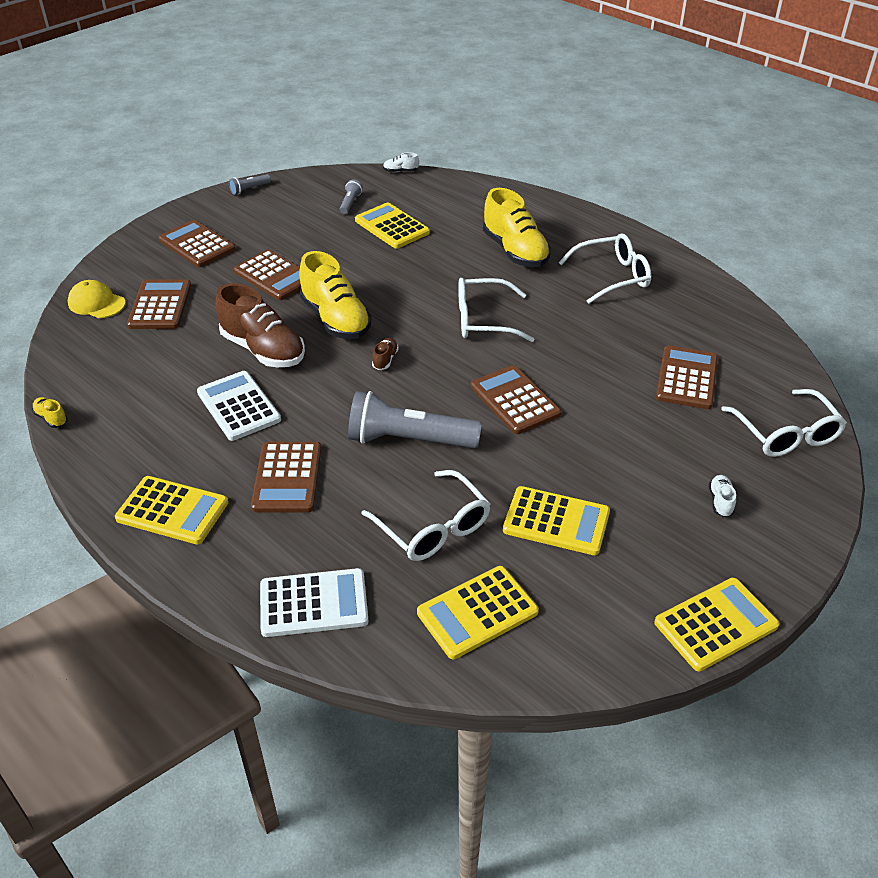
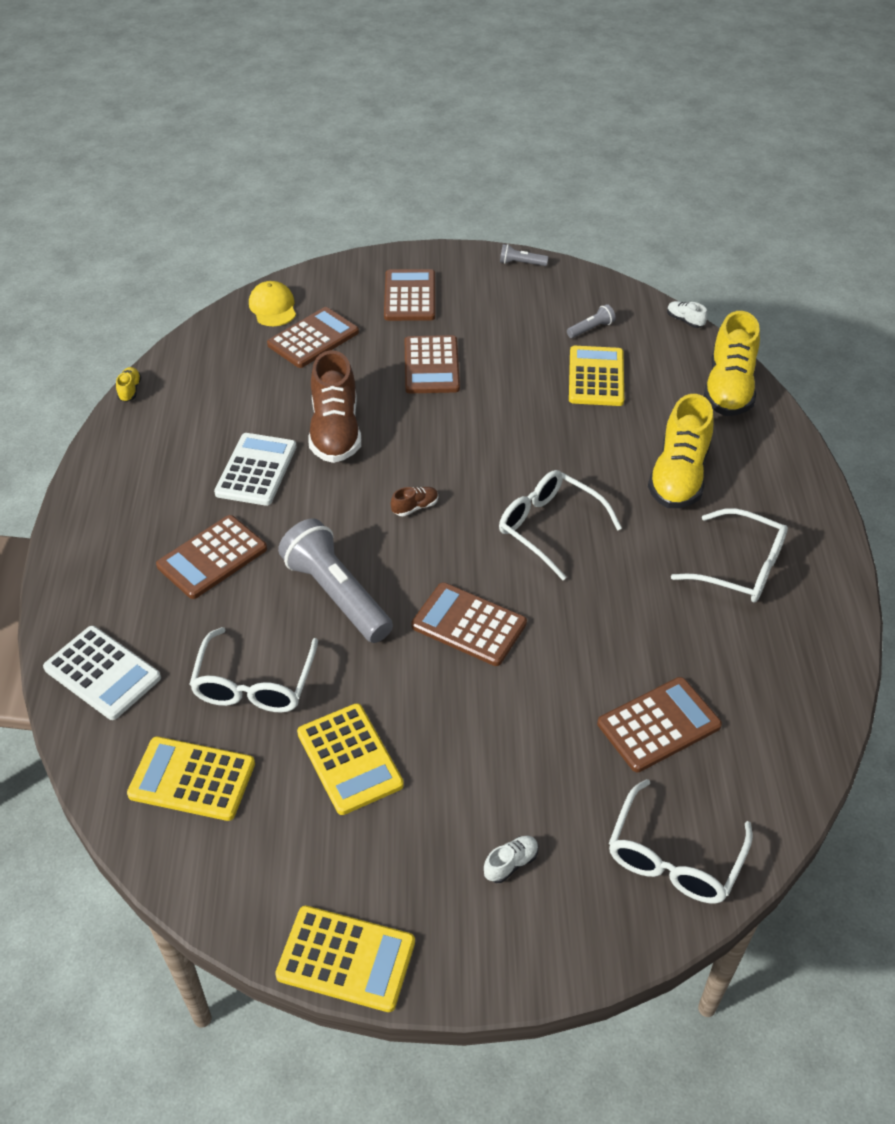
camera: 45 degrees right, 5 degrees up
(172, 511) = (110, 525): yellow calculator -> none
(335, 319) = (426, 441): yellow shoe -> yellow shoe (729, 388)
(515, 400) = (469, 625): brown calculator -> brown calculator turned 75 degrees counterclockwise

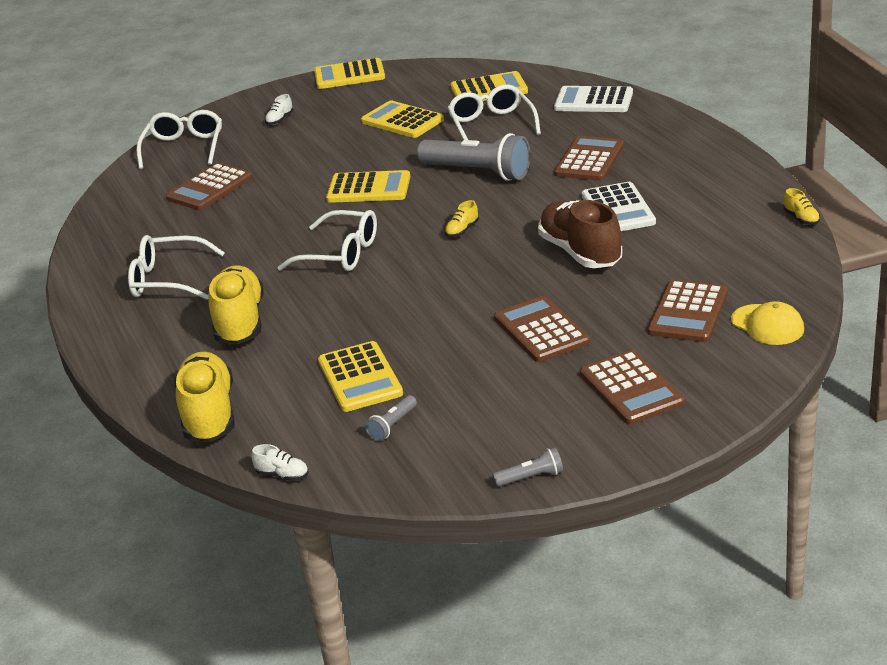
camera: 160 degrees right, 15 degrees down
(415, 507) = (462, 230): brown shoe -> yellow shoe
(469, 625) = (369, 188): brown calculator -> yellow calculator

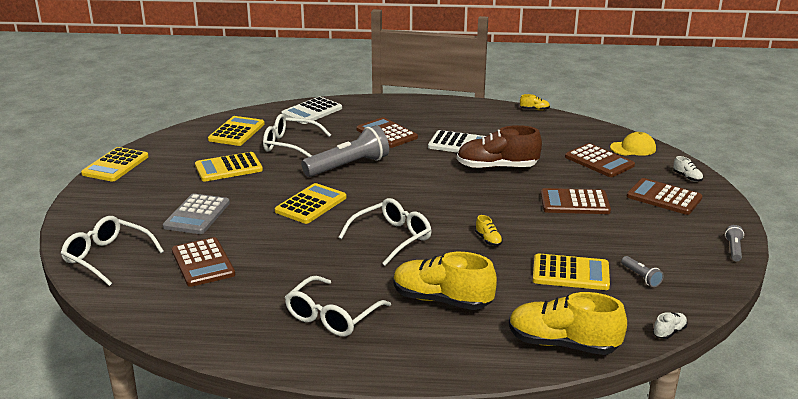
camera: 65 degrees left, 5 degrees down
(280, 120) = (137, 207): white shoe -> white shoe (687, 177)
(292, 148) = (197, 215): none -> grey calculator
(462, 230) = (420, 191): yellow shoe -> yellow shoe (488, 240)
(631, 388) = (664, 197): brown calculator -> brown calculator turned 150 degrees counterclockwise

